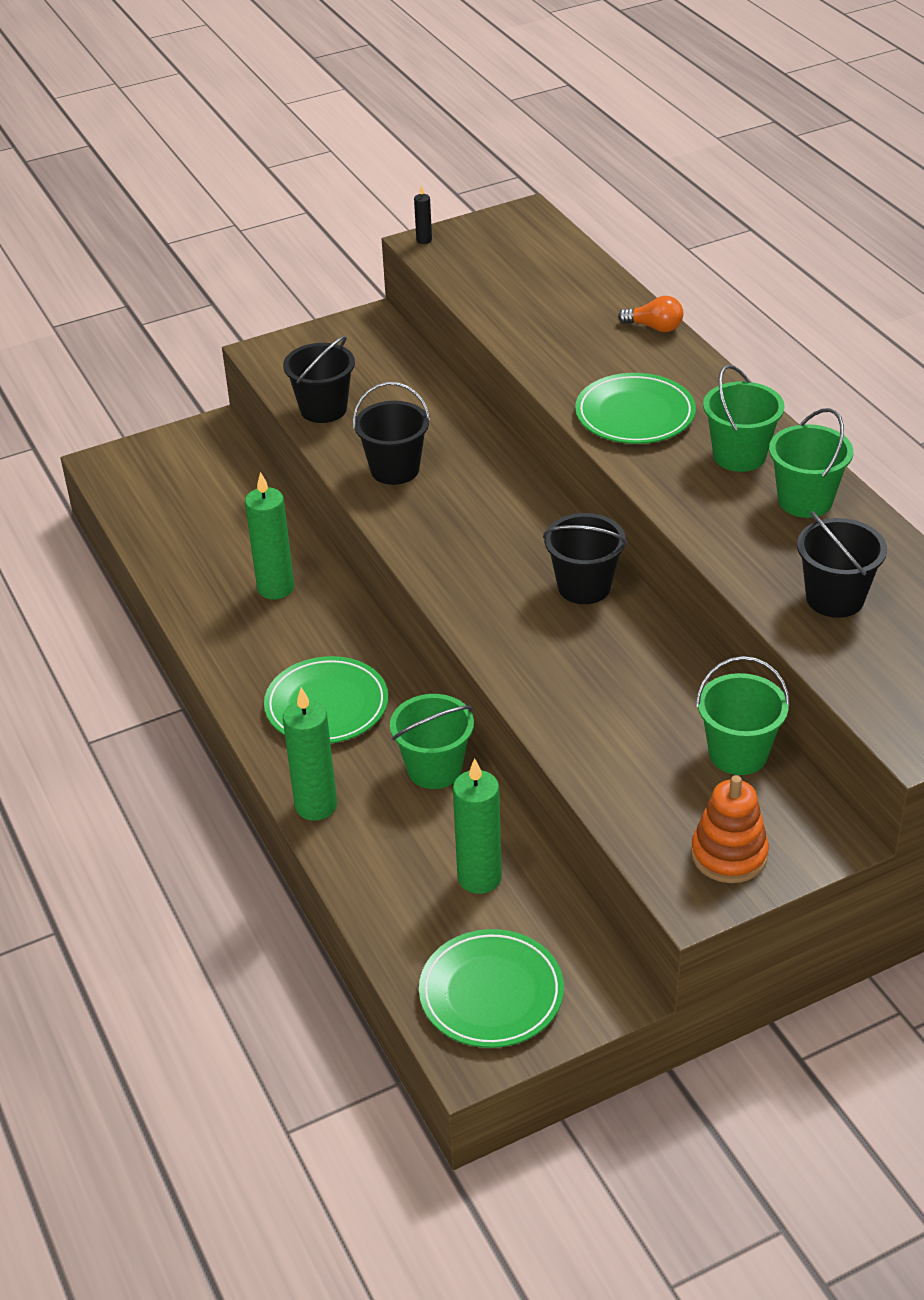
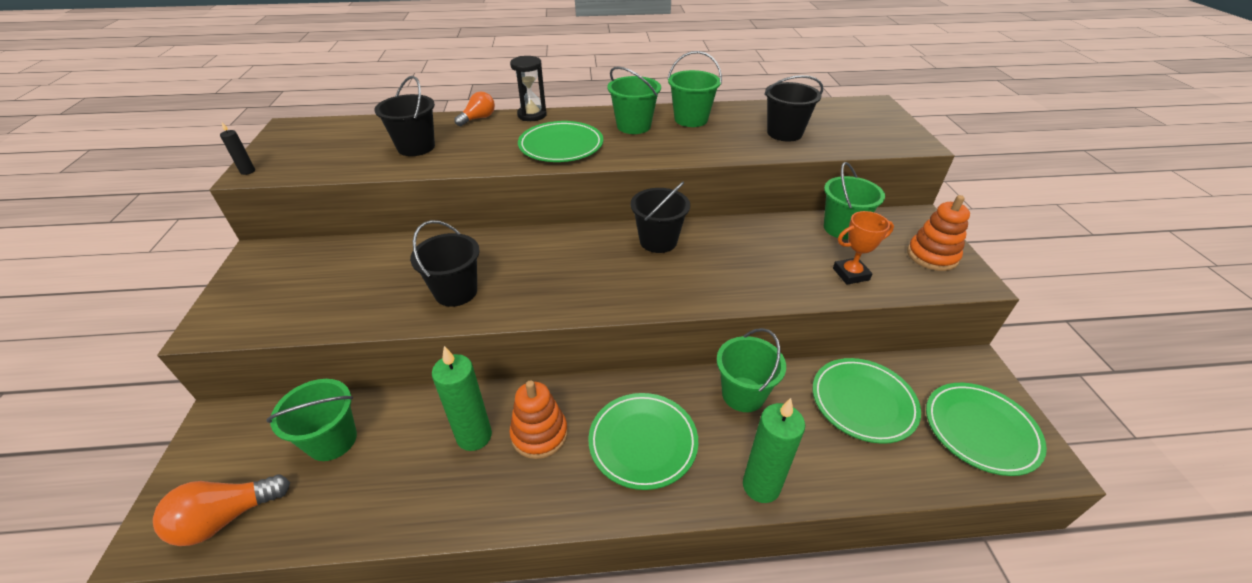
camera: 70 degrees left, 0 degrees up
(134, 489) = (226, 518): none -> orange light bulb
(228, 504) = (332, 440): none -> green bucket
(299, 630) = (539, 434): none -> orange stacking toy
(323, 409) = (335, 311): black bucket -> black bucket (416, 147)
(479, 878) = (863, 402): green candle -> green plate
(627, 773) = (850, 274): none -> orange trophy
(700, 363) = (532, 115): none -> black hourglass

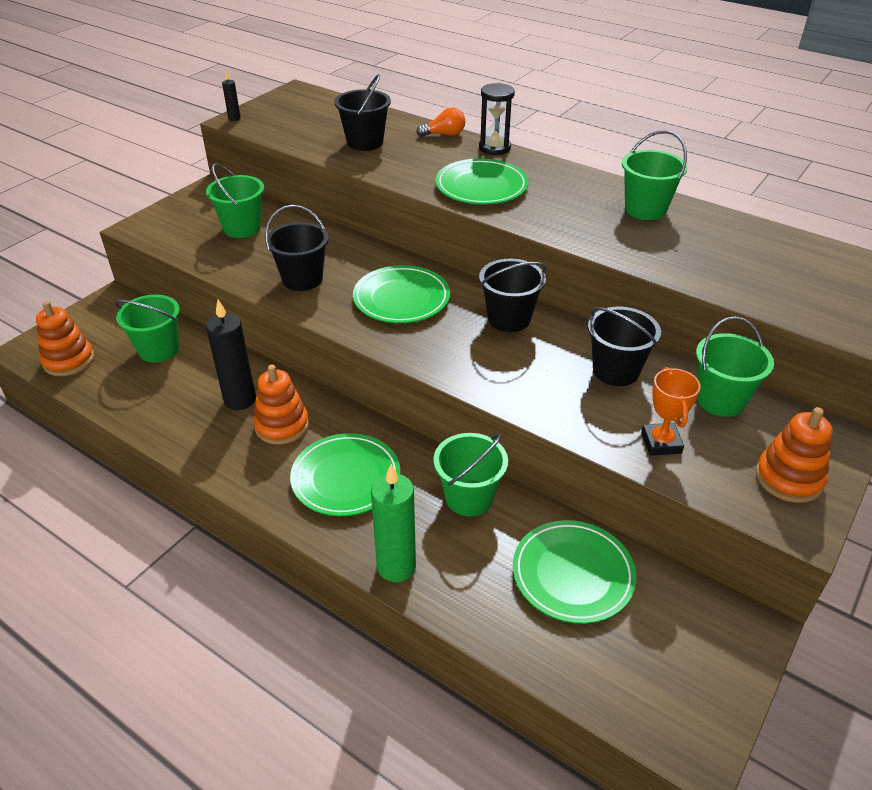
camera: 40 degrees right, 0 degrees up
(226, 518) = (68, 360): orange light bulb -> orange stacking toy
(474, 436) = (240, 400): green candle -> black candle
(633, 126) = (575, 194): green bucket -> green bucket (242, 228)
(784, 133) = (730, 263): black bucket -> black bucket (615, 371)
(850, 274) = (661, 443): orange trophy -> orange trophy turned 60 degrees clockwise
(980, 430) = (663, 674): green plate -> green plate (401, 299)

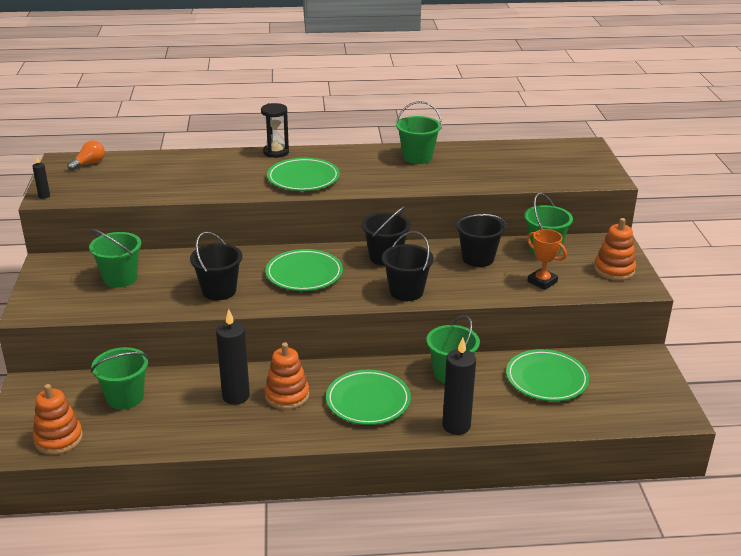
camera: 40 degrees left, 10 degrees down
(365, 142) = (179, 178): black bucket -> black bucket (406, 291)
(396, 566) = (456, 426): green candle -> black candle
(444, 134) = (228, 155): orange light bulb -> orange light bulb (89, 163)

